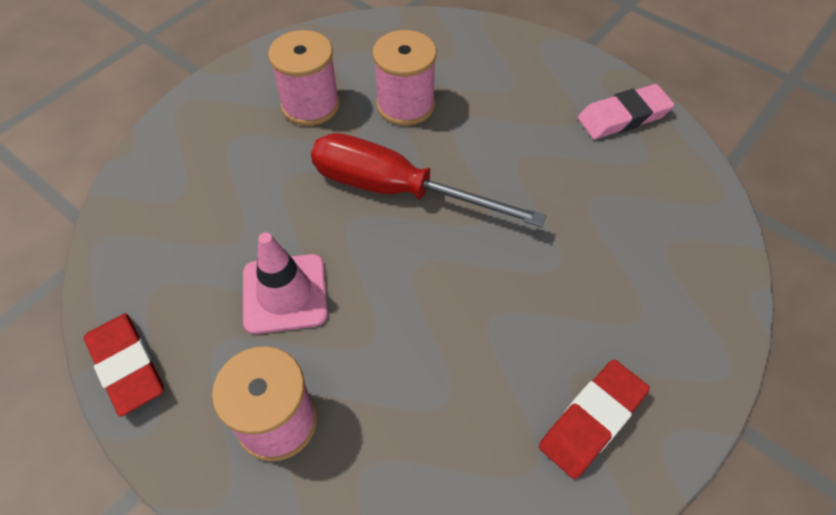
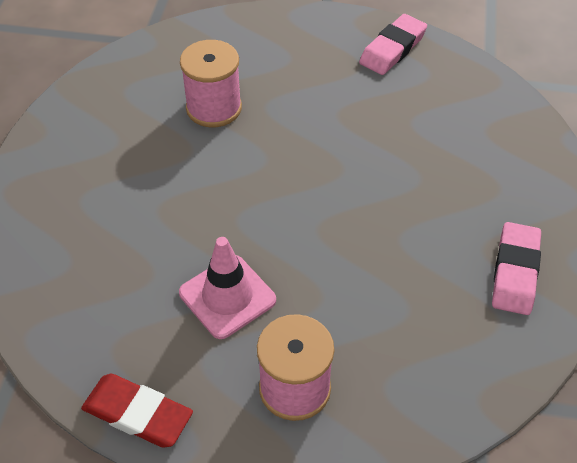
camera: 30 degrees left, 5 degrees down
(310, 105) = (130, 141): pink spool -> none
(397, 190) = (258, 178): red screwdriver -> none
(592, 420) = (515, 272): red eraser -> pink eraser

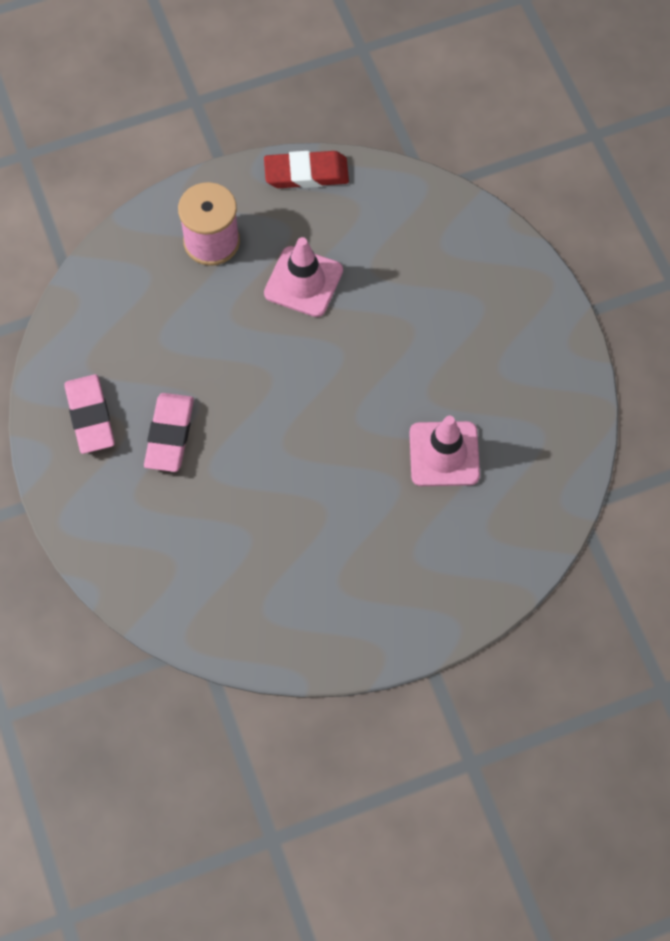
camera: 150 degrees right, 15 degrees up
(214, 108) = (444, 454): pink spool -> pink traffic cone
(392, 49) = (319, 629): pink eraser -> pink eraser (170, 435)

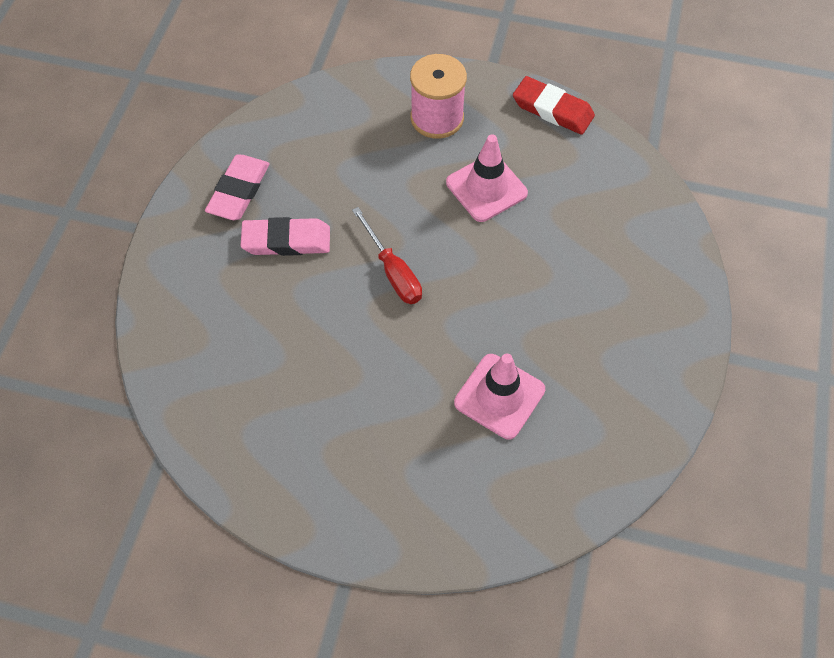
camera: 35 degrees right, 5 degrees down
(170, 435) = (286, 241): pink eraser -> pink eraser turned 45 degrees clockwise
(281, 405) = (392, 271): none -> red screwdriver

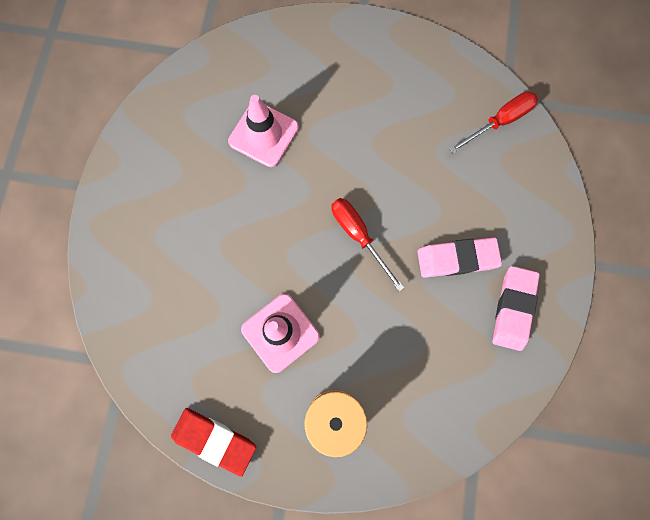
camera: 175 degrees right, 15 degrees up
(194, 388) = (500, 122): none -> red screwdriver

